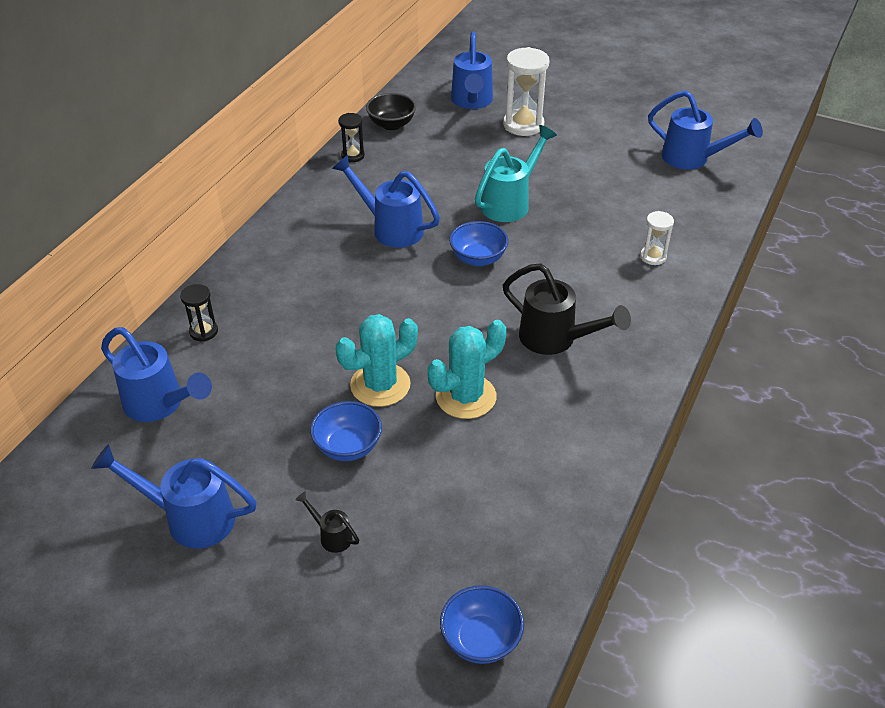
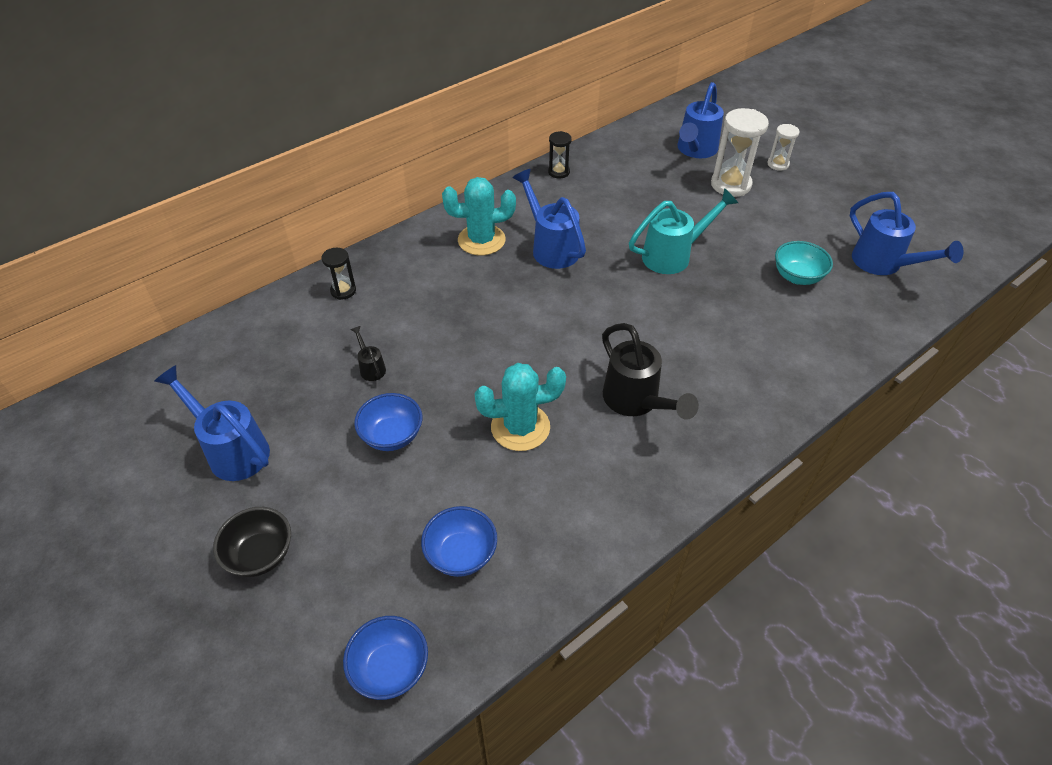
camera: 25 degrees right, 5 degrees up
(160, 405) = (272, 342): blue watering can -> none
(331, 535) = (328, 512): black watering can -> black watering can (371, 367)
(380, 385) = (453, 389): turquoise cactus -> turquoise cactus (481, 240)
(391, 124) = (609, 153): black bowl -> black bowl (260, 554)
(478, 258) = (611, 299): blue bowl -> blue bowl (461, 554)
(628, 190) = (797, 277): none -> turquoise bowl
(653, 257) = (782, 351): white hourglass -> white hourglass (778, 164)

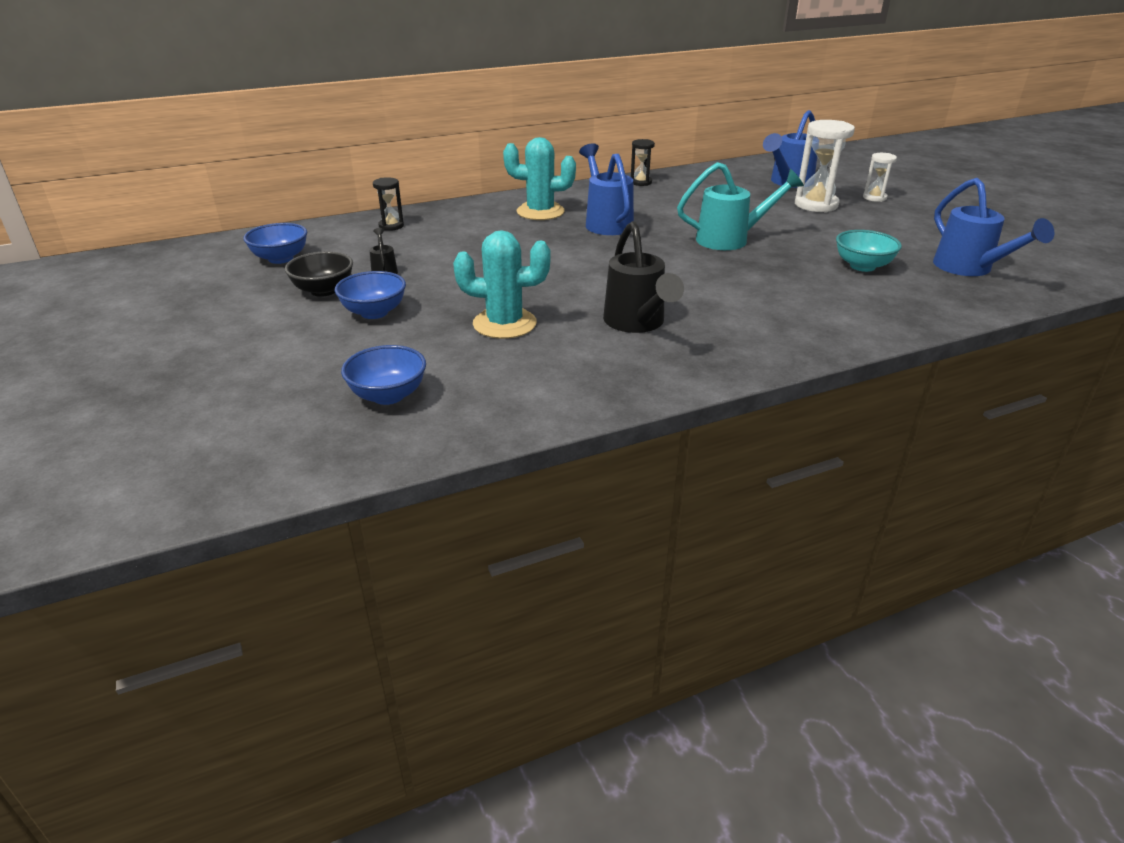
camera: 15 degrees right, 15 degrees down
(231, 449) = (222, 301): blue watering can -> none
(260, 554) = (196, 366): black bowl -> black bowl (324, 290)
(390, 668) = (261, 460): blue bowl -> blue bowl (280, 258)

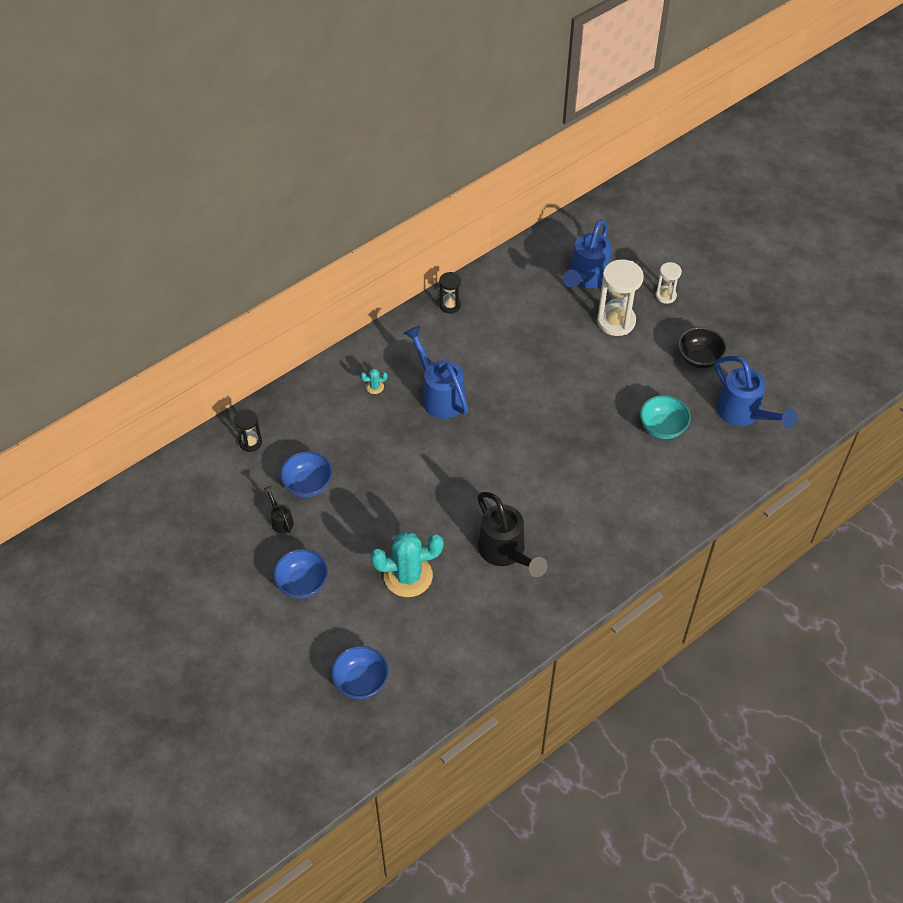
camera: 15 degrees left, 20 degrees up
(280, 258) = (182, 520): blue bowl -> blue bowl (307, 484)
(324, 290) = (246, 562): black bowl -> black bowl (699, 358)
(540, 212) = (375, 387): turquoise cactus -> turquoise cactus, size x0.41
(731, 239) = (552, 404): turquoise watering can -> none

